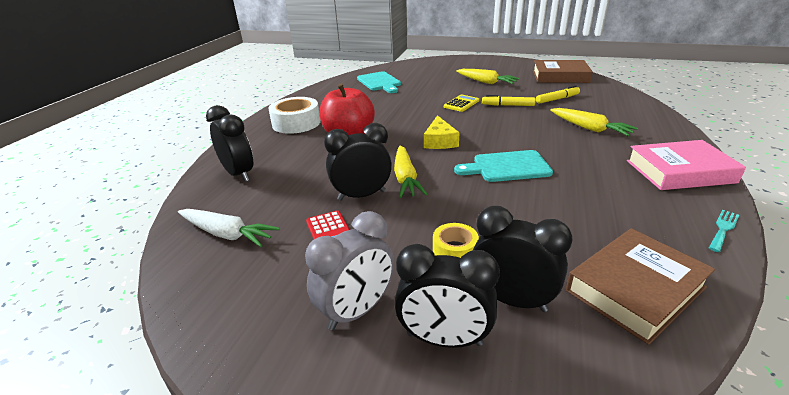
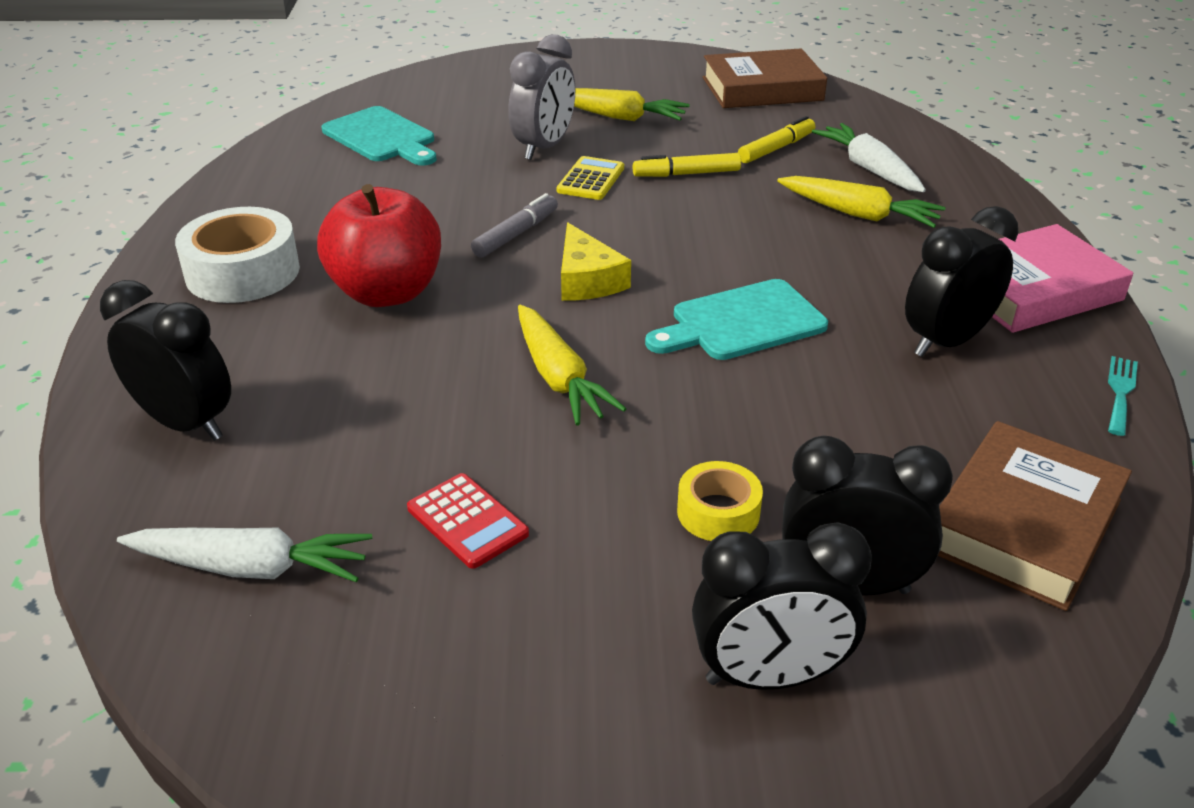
camera: 20 degrees left, 5 degrees up
(357, 311) = (600, 663): grey clock -> grey clock (544, 148)
(361, 195) = (489, 431): black clock -> black clock (946, 342)
(416, 121) = (516, 234): none -> grey marker
(603, 111) = (869, 169): none -> white carrot

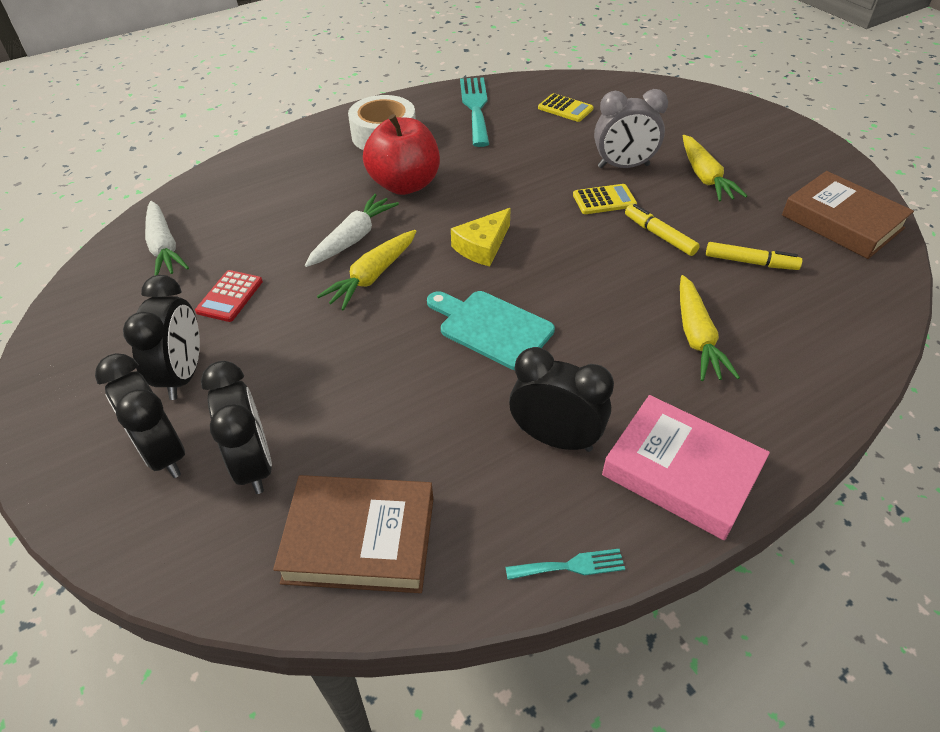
camera: 60 degrees right, 10 degrees up
(186, 423) = (252, 181): black clock -> black clock (183, 375)
(286, 188) = (475, 108): none -> turquoise fork
(382, 137) = (565, 108): turquoise cutting board -> yellow calculator
(516, 234) = (507, 200): grey marker -> none
(718, 512) = (288, 386): yellow tape -> none
(869, 169) = (777, 320): white carrot -> white carrot (353, 239)

